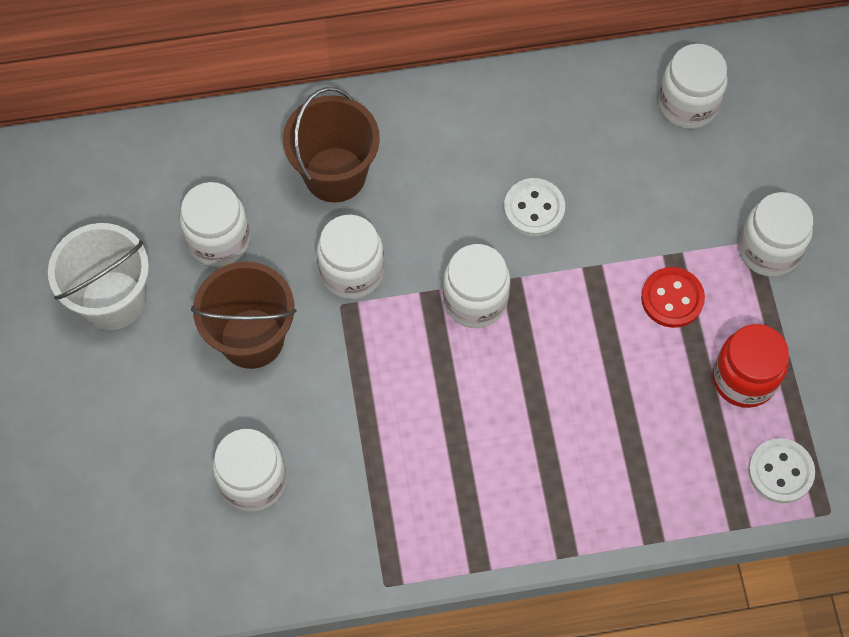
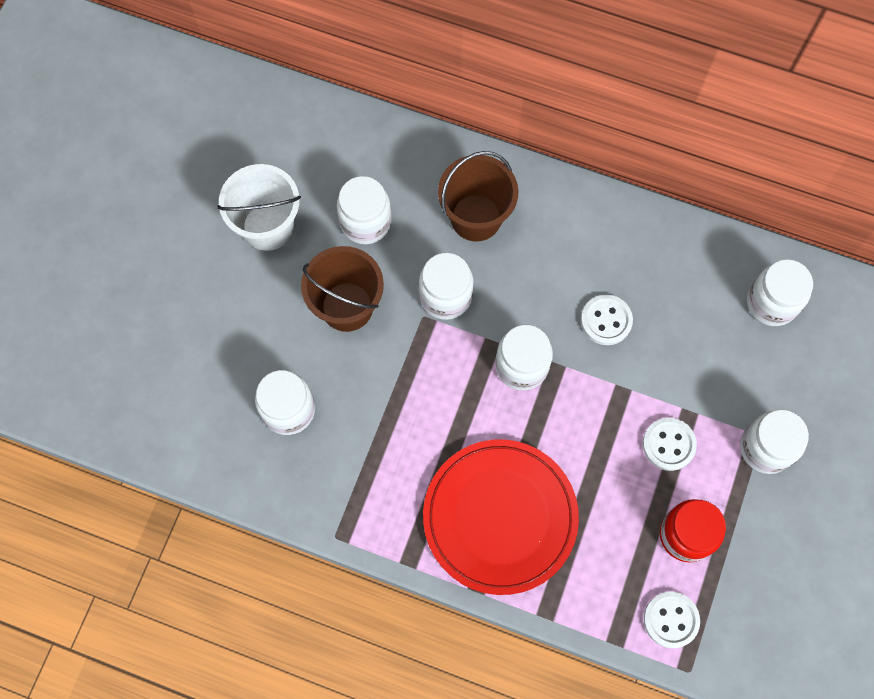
camera: 30 degrees right, 5 degrees up
(546, 466) = (500, 517): none -> red plate
(672, 298) = (668, 444): red button -> white button

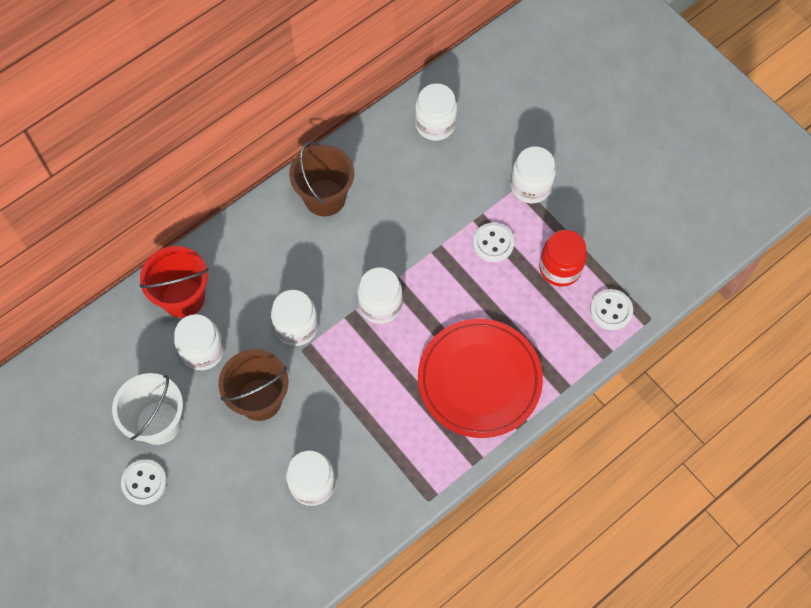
camera: 60 degrees left, 5 degrees down
(410, 170) = (183, 297): none -> red bucket
(476, 217) = (250, 273): brown bucket -> brown bucket (325, 197)
(606, 320) = (382, 232): white button -> white button (144, 482)

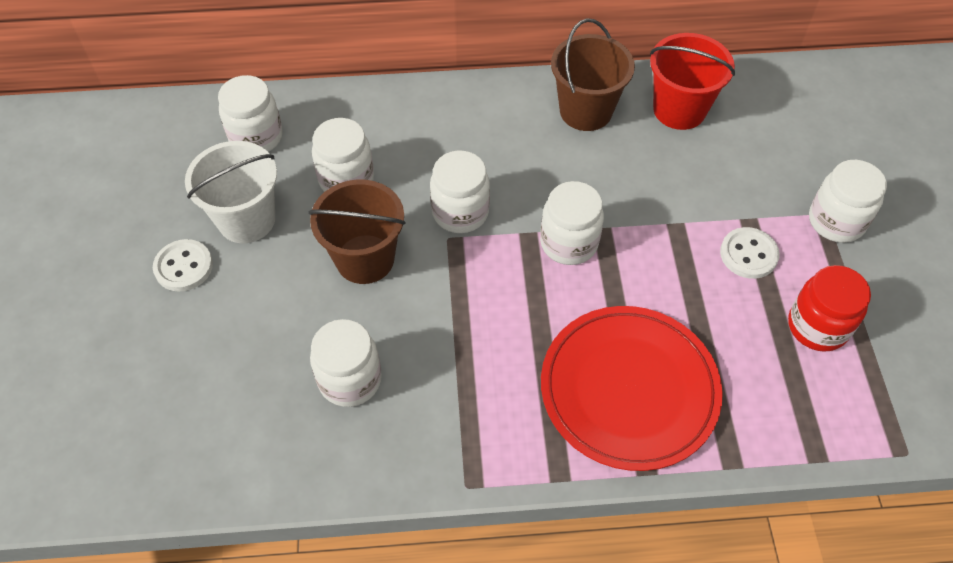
camera: 35 degrees right, 10 degrees down
(183, 297) = (368, 122): red bucket -> red bucket (679, 109)
(435, 124) = (760, 106): white jar -> white jar (256, 137)
(611, 310) = (856, 412): white button -> none

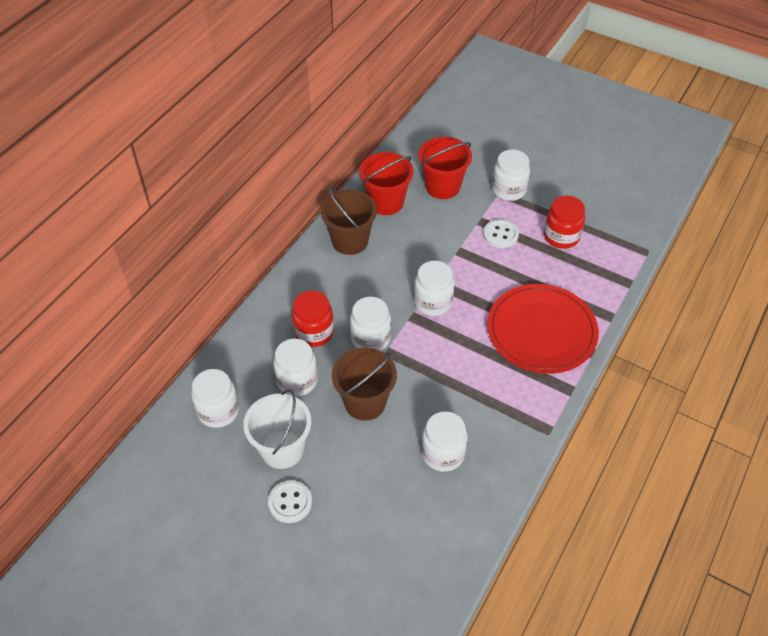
camera: 55 degrees left, 5 degrees down
(424, 155) = (314, 332): none -> red jar
(764, 149) = (442, 186): none -> red bucket

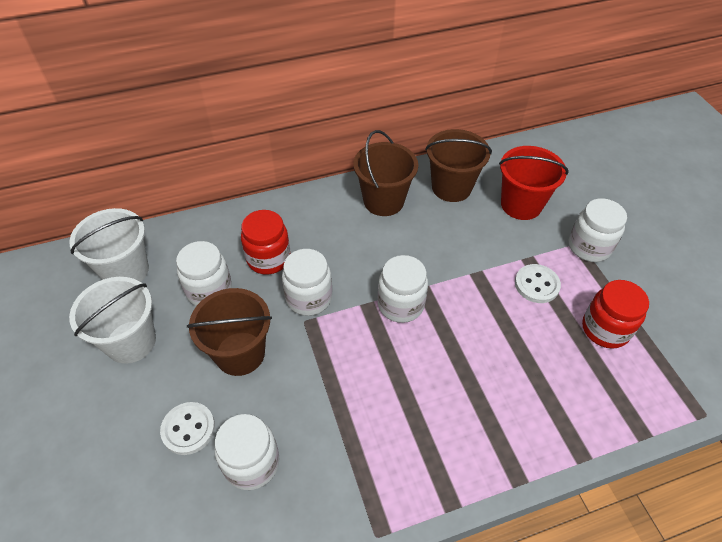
camera: 40 degrees right, 0 degrees up
(218, 411) = (126, 271): white jar -> white bucket
(290, 502) = (82, 395): white button -> white button (188, 429)
(386, 202) = (451, 187): red bucket -> brown bucket
(541, 331) = (483, 414): red plate -> none

